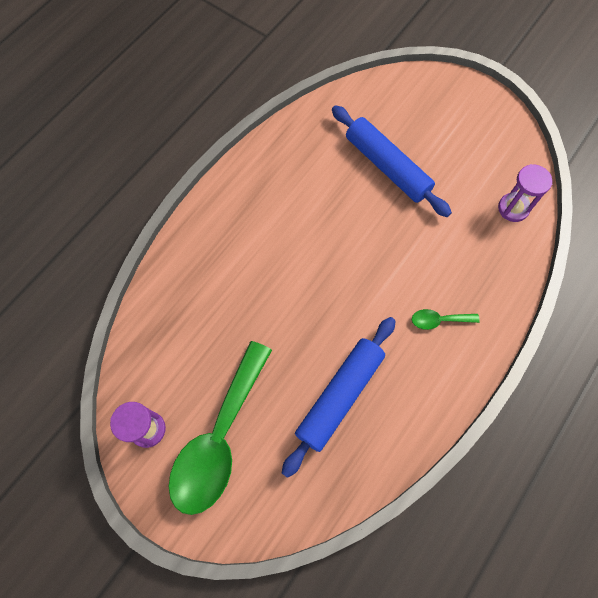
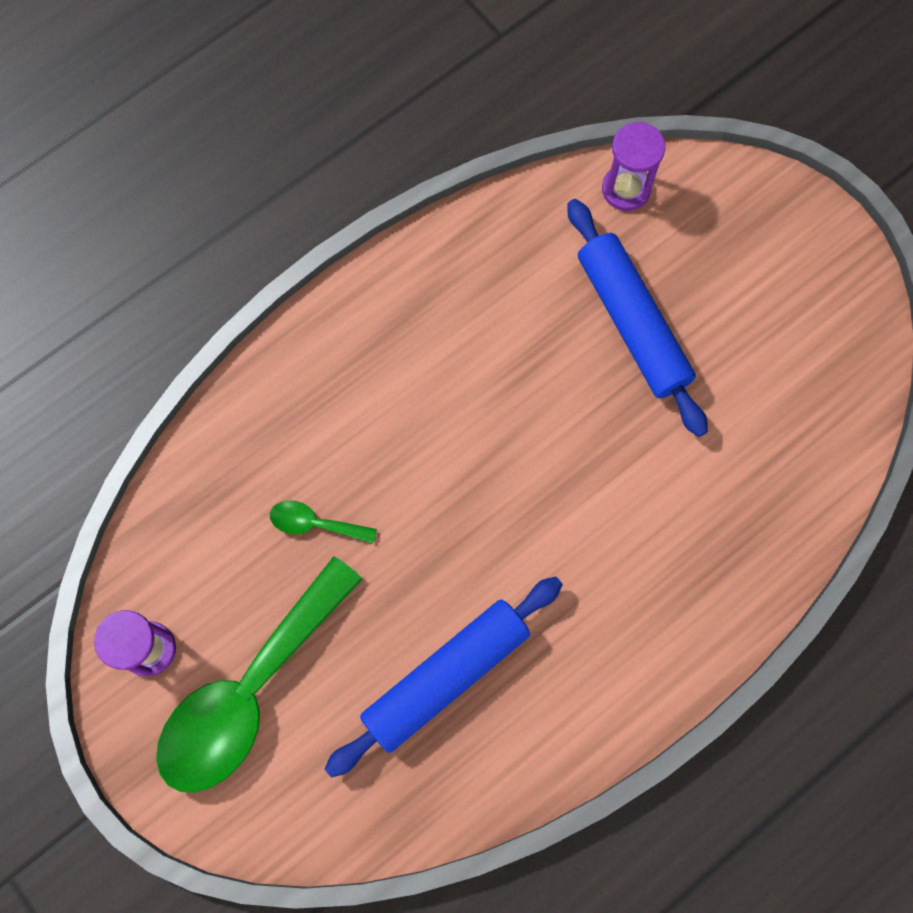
camera: 15 degrees right, 5 degrees up
(439, 320) = (634, 600): green spoon -> green spoon (315, 524)
(513, 208) = (816, 447): purple hourglass -> purple hourglass (626, 189)

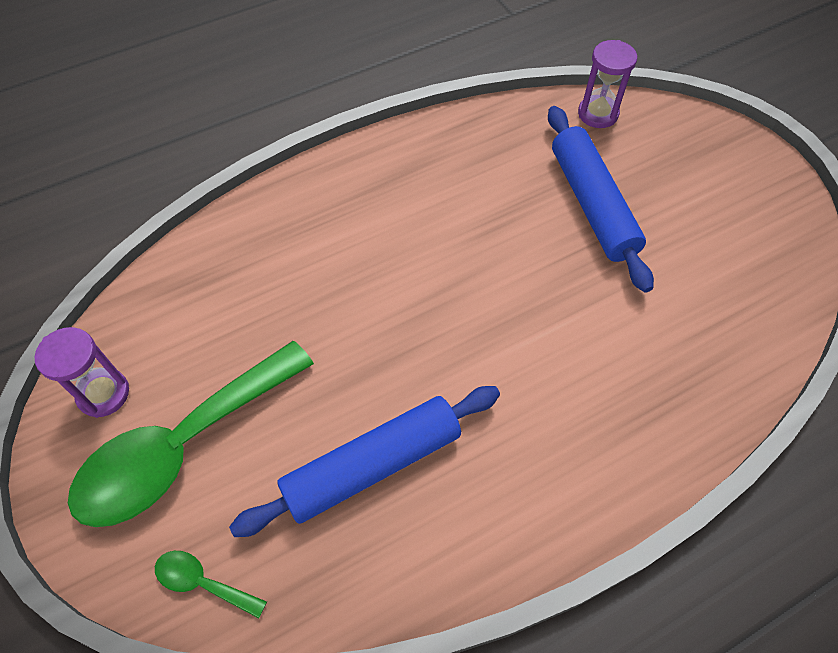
camera: 10 degrees right, 15 degrees down
(315, 524) = (284, 314): green spoon -> green spoon (203, 582)

